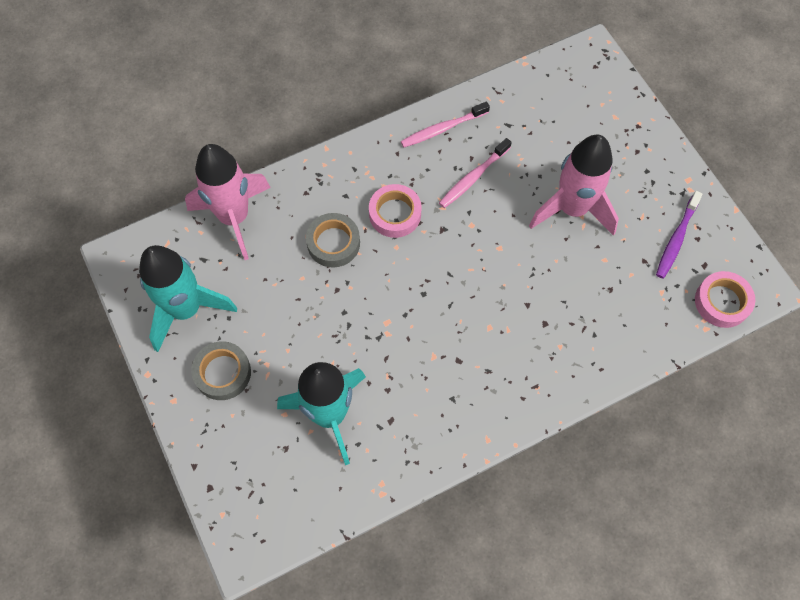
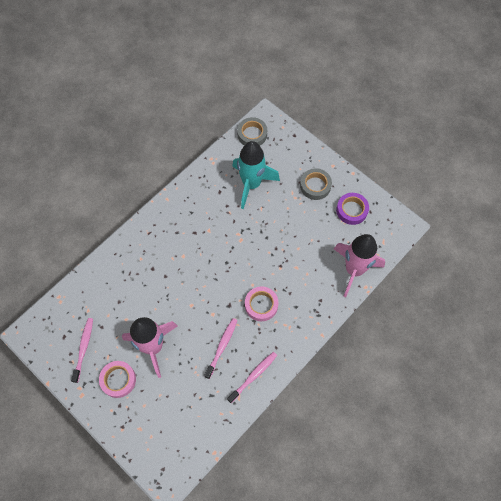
camera: 160 degrees right, 0 degrees up
(186, 309) = (352, 210): turquoise rocket -> purple tape
(333, 243) = (289, 274): grey tape -> grey tape (252, 134)
(676, 239) = (83, 348): purple toothbrush -> pink toothbrush
(722, 302) = (50, 316): pink tape -> pink tape (118, 380)

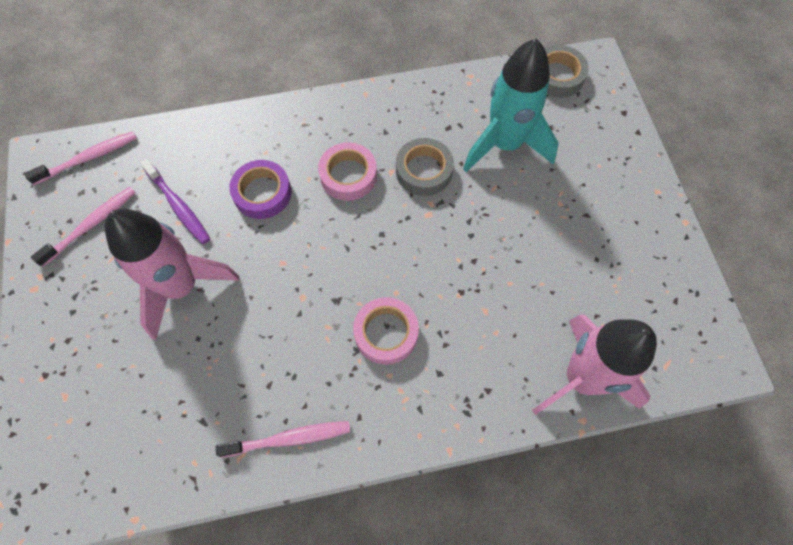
camera: 35 degrees right, 0 degrees up
(118, 380) = (97, 302): pink tape -> pink tape (348, 175)
(119, 311) = (178, 206): none -> purple toothbrush
(222, 347) = (277, 356): pink toothbrush -> pink toothbrush (88, 158)
(315, 186) = (606, 205): grey tape -> grey tape (424, 171)
(352, 210) = (644, 279): purple tape -> purple tape (262, 193)

